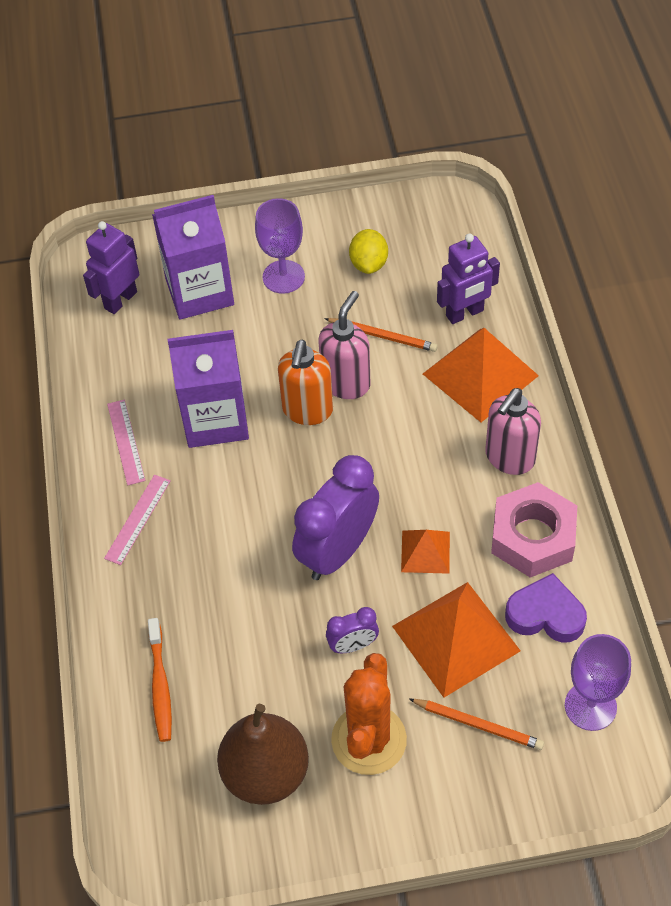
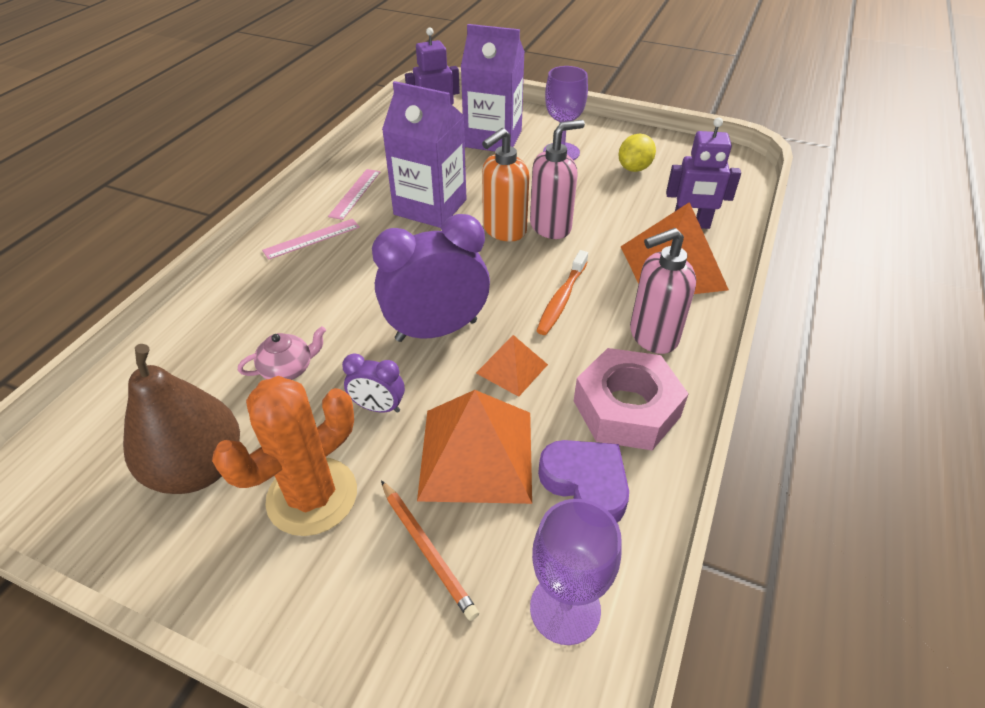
camera: 30 degrees right, 10 degrees down
(160, 686) = (201, 351): orange toothbrush -> orange toothbrush (561, 299)
(251, 657) = (288, 369): none -> pink teapot
(382, 336) = (607, 211): orange pencil -> none

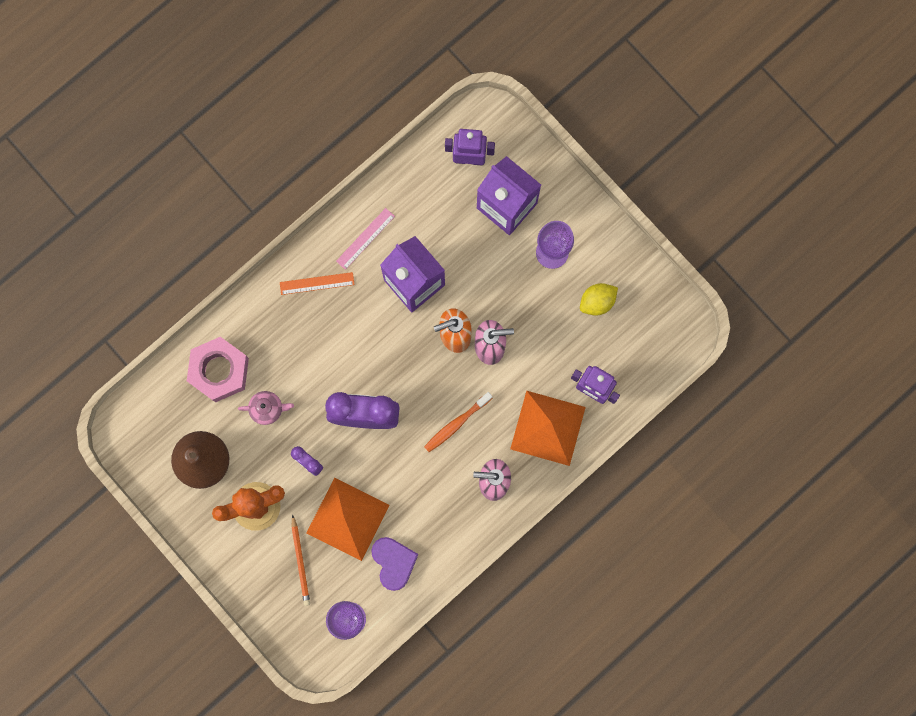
camera: 25 degrees right, 35 degrees up
(312, 239) = (317, 283): pink ruler -> orange ruler
(512, 368) = (395, 468): orange pyramid -> none
(626, 408) = (443, 527): pink nut -> pink nut (219, 371)

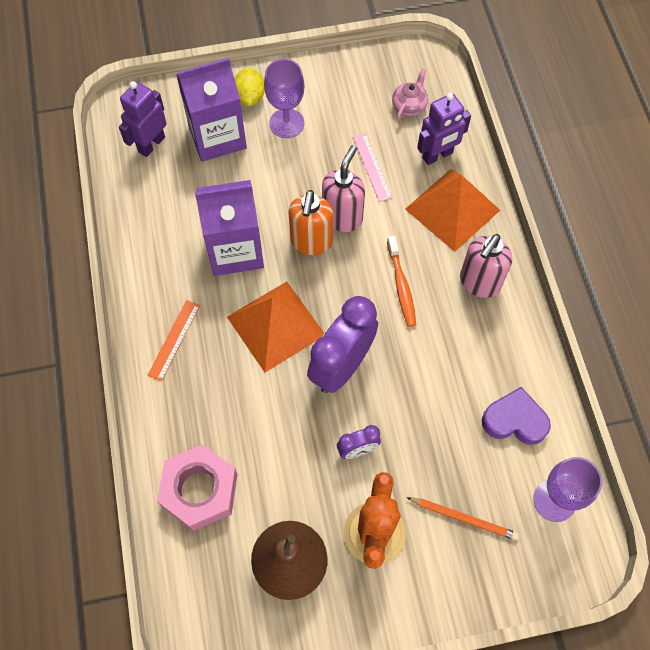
camera: 60 degrees left, 15 degrees down
(267, 409) = (273, 461): pink teapot -> pink teapot (409, 105)
(347, 518) = (442, 442): orange pyramid -> orange pyramid (275, 326)
(365, 238) = (161, 271): pink ruler -> pink ruler (372, 167)
(597, 302) = (356, 112): yellow lemon -> yellow lemon (250, 97)

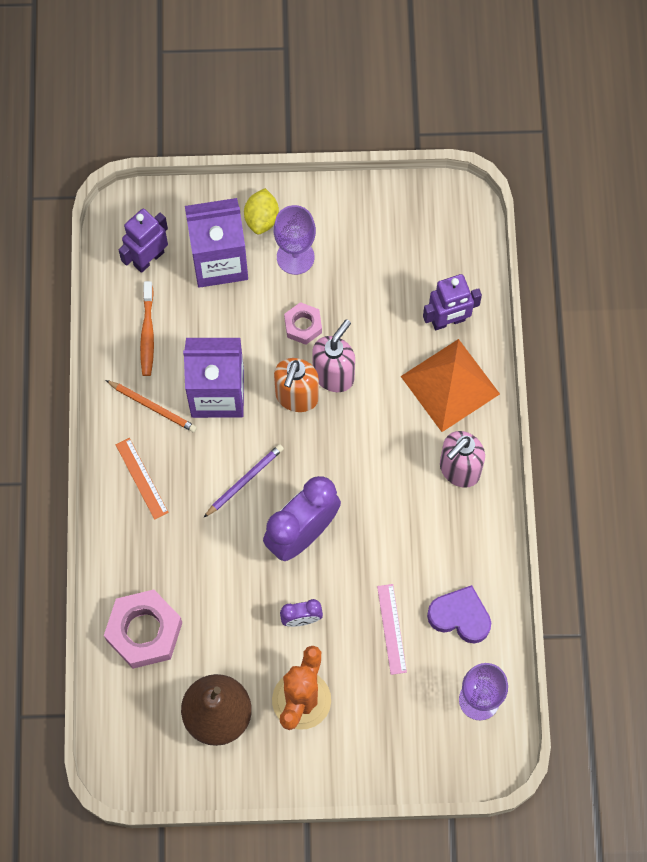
camera: 10 degrees right, 5 degrees up
(174, 340) = (141, 478): orange ruler -> orange ruler turned 60 degrees counterclockwise
(275, 326) = (244, 480): orange pyramid -> purple pencil
(305, 179) = (303, 325): none -> pink nut
(372, 167) = (376, 323): pink ruler -> pink ruler (391, 629)
(401, 286) = (379, 460): orange toothbrush -> orange toothbrush (147, 333)
(409, 105) = (431, 257): pink teapot -> none
(463, 518) = (388, 701): orange pencil -> orange pencil (153, 407)

